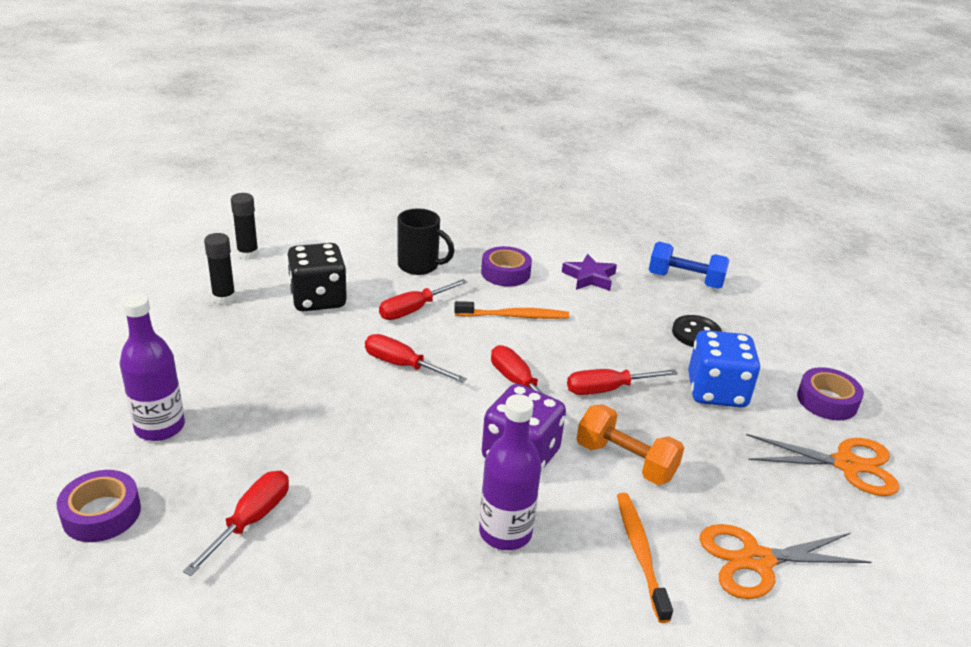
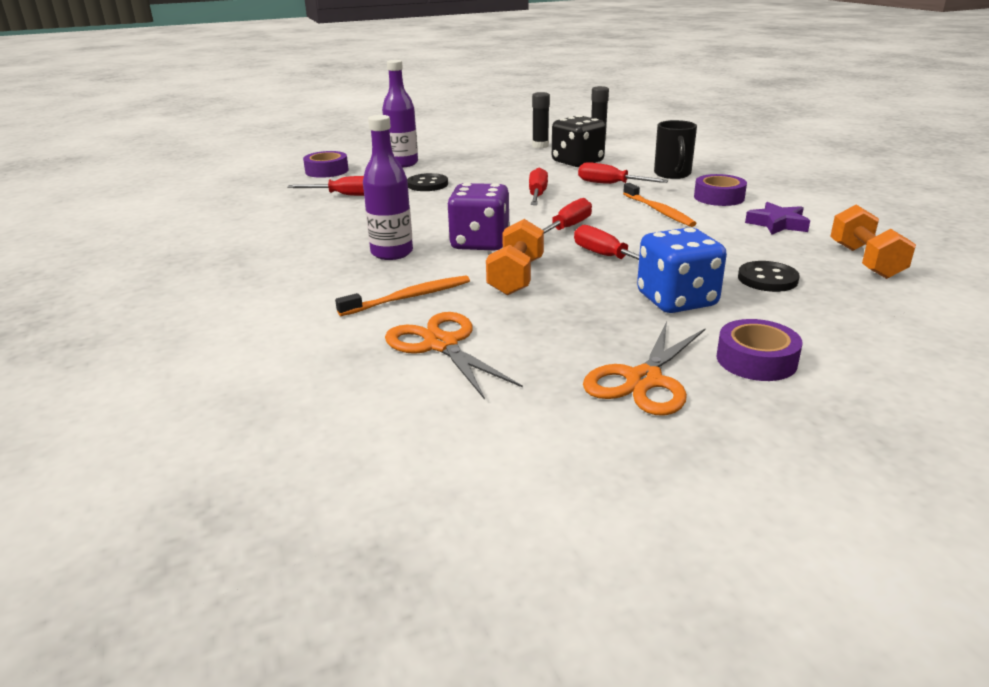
camera: 70 degrees right, 5 degrees down
(281, 432) = (427, 184): none -> black button
(685, 280) = (865, 261): blue dumbbell -> orange dumbbell
(846, 465) = (644, 380): orange scissors -> orange scissors turned 45 degrees clockwise

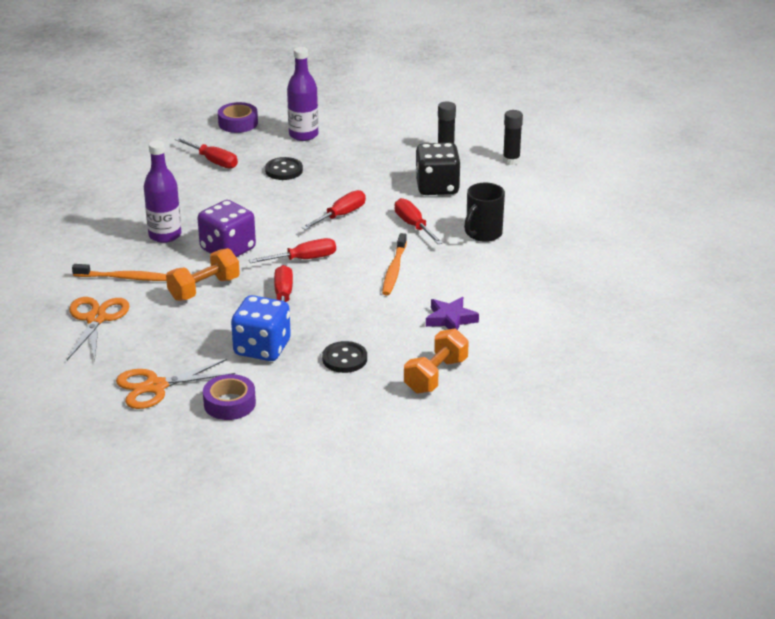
camera: 35 degrees right, 5 degrees up
(719, 197) = (465, 275): purple tape -> none

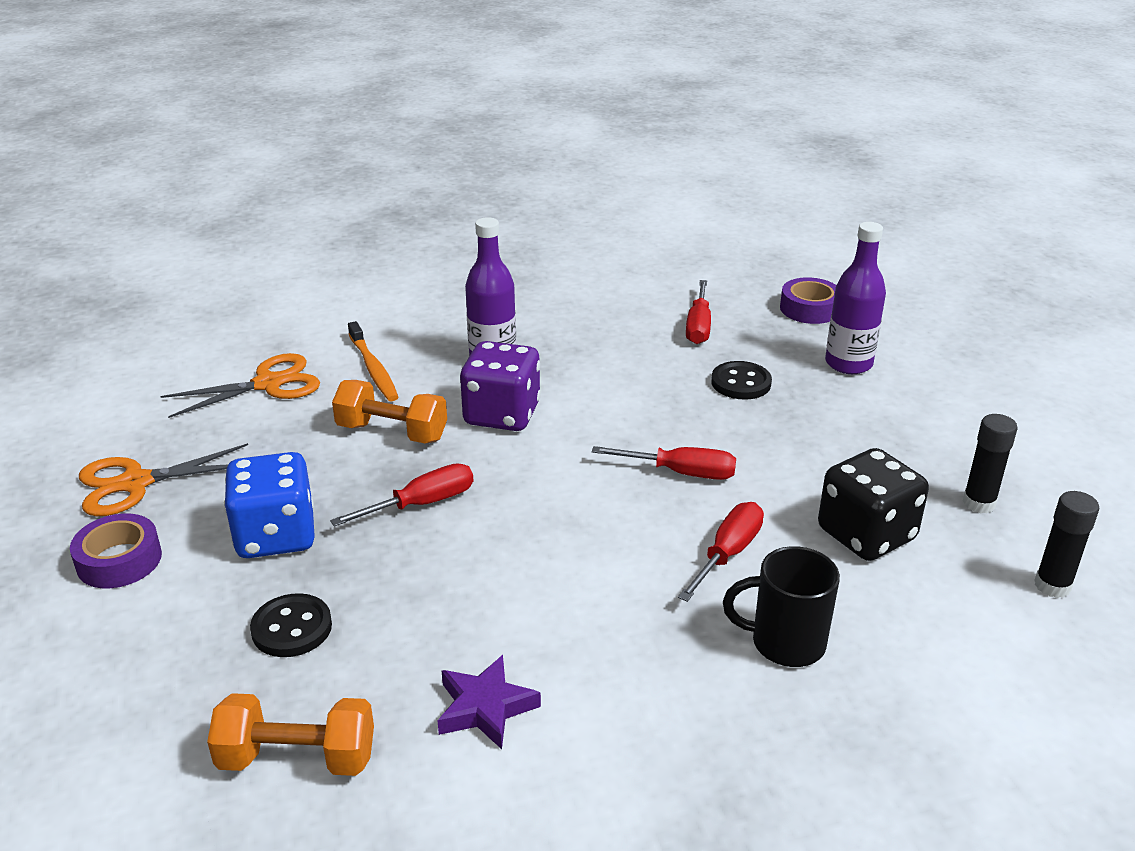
camera: 60 degrees right, 0 degrees up
(156, 387) = (136, 483): orange scissors -> orange scissors turned 60 degrees counterclockwise
(303, 259) = (533, 484): red screwdriver -> none
(394, 270) = (581, 583): orange toothbrush -> none

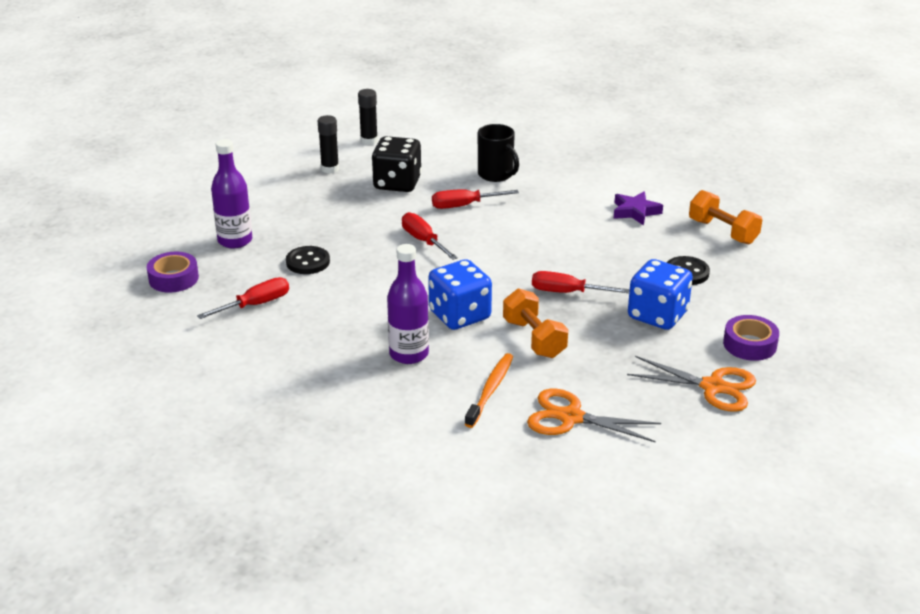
camera: 135 degrees left, 0 degrees up
(502, 414) = (460, 315): purple dice -> blue dice

